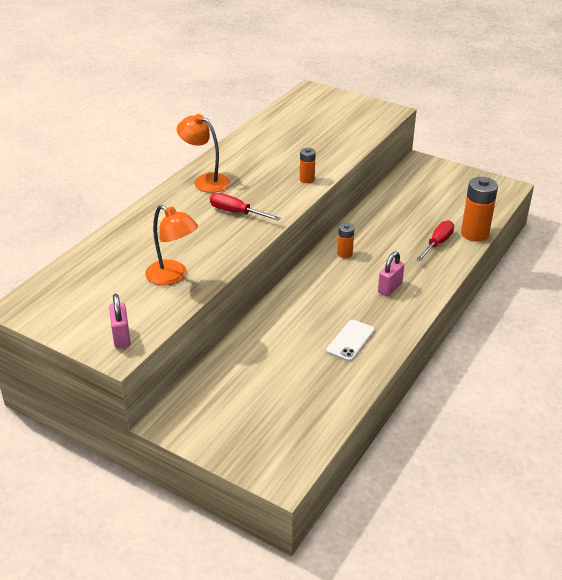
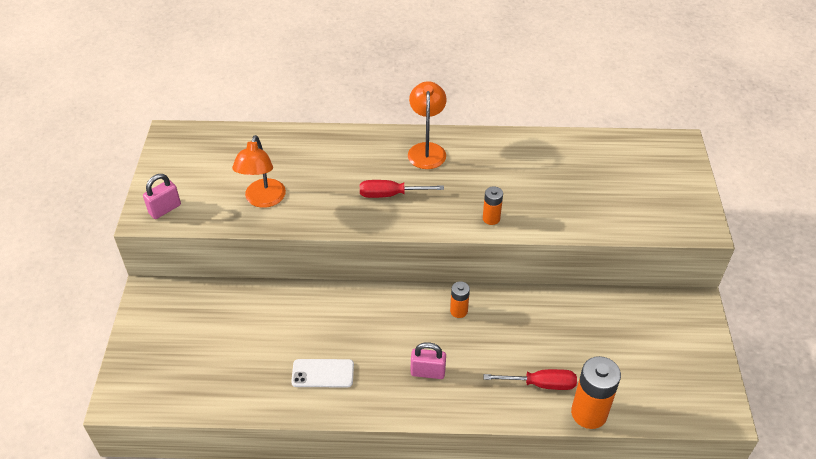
camera: 60 degrees right, 10 degrees up
(236, 213) = (390, 194): red screwdriver -> red screwdriver turned 90 degrees counterclockwise

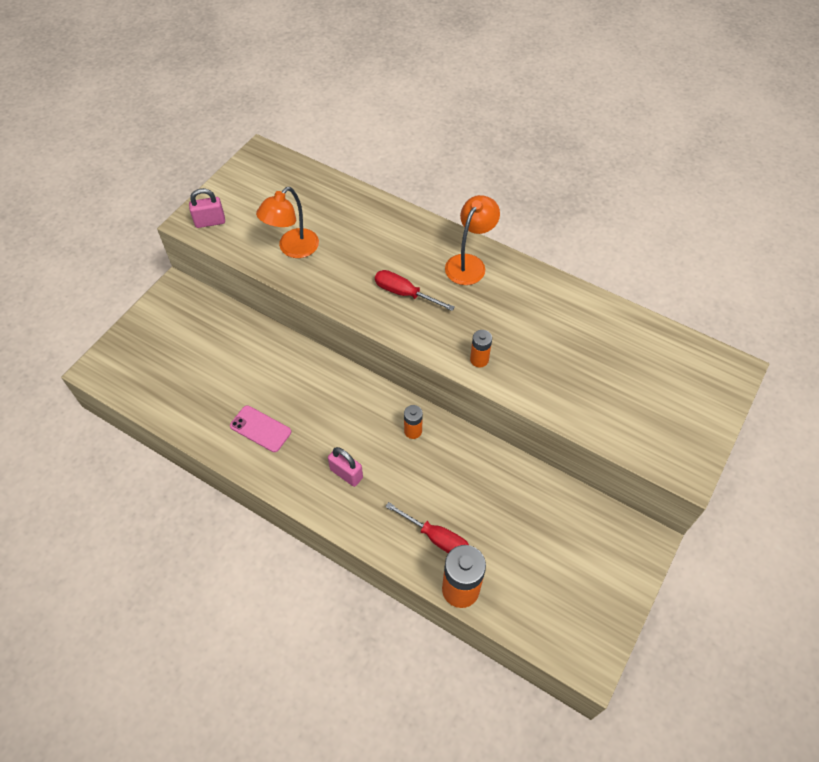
camera: 30 degrees right, 10 degrees up
(323, 373) = (260, 429): white phone -> pink phone

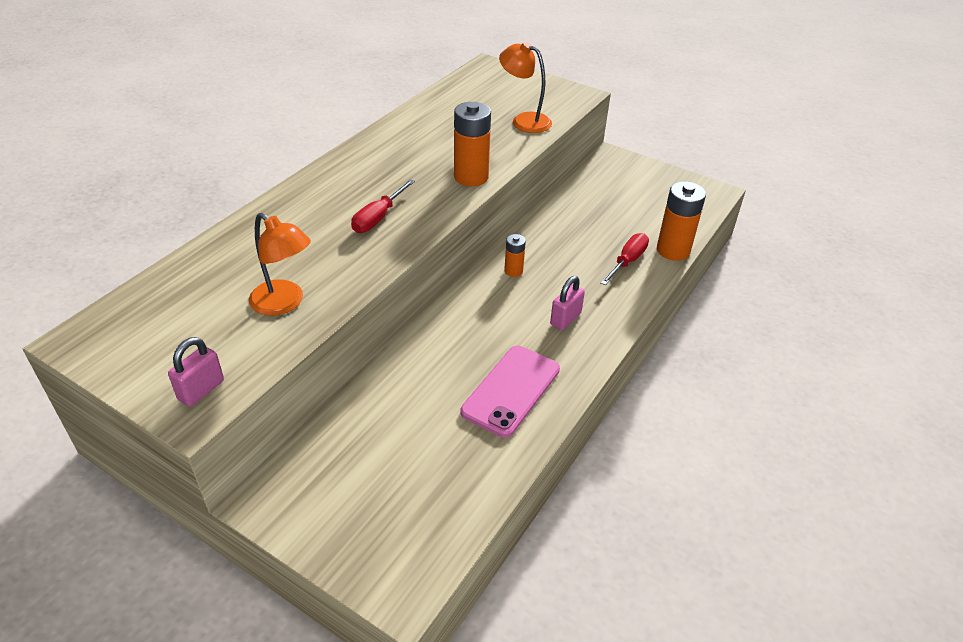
camera: 90 degrees left, 15 degrees down
(210, 222) = (201, 390): pink padlock -> pink padlock turned 45 degrees clockwise
(260, 429) = (511, 390): pink phone -> pink phone, size x1.56
(469, 263) = (346, 175): orange lamp -> orange lamp (524, 120)
(479, 360) = (471, 177): orange battery -> orange battery, size x1.86

